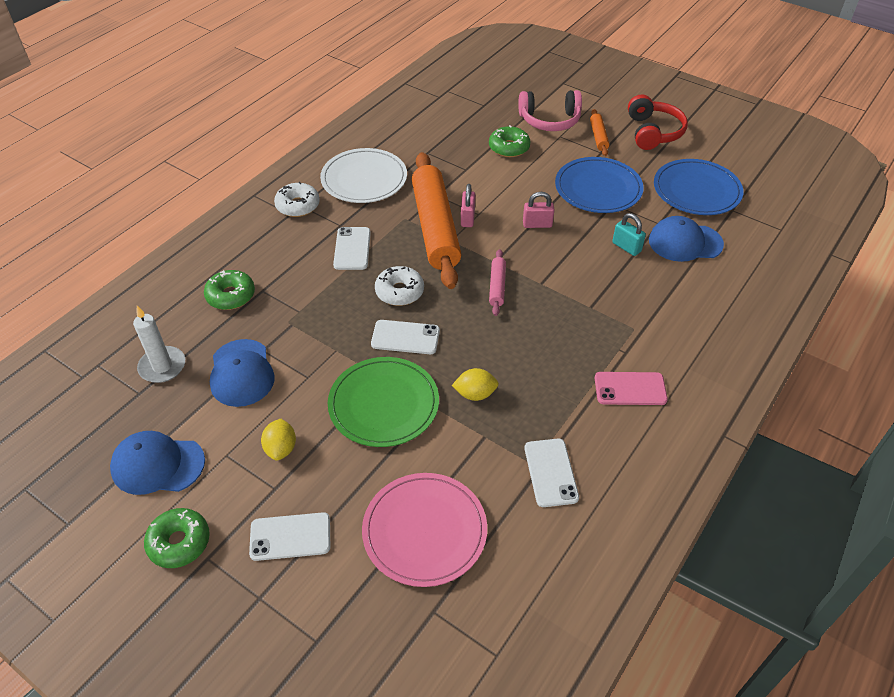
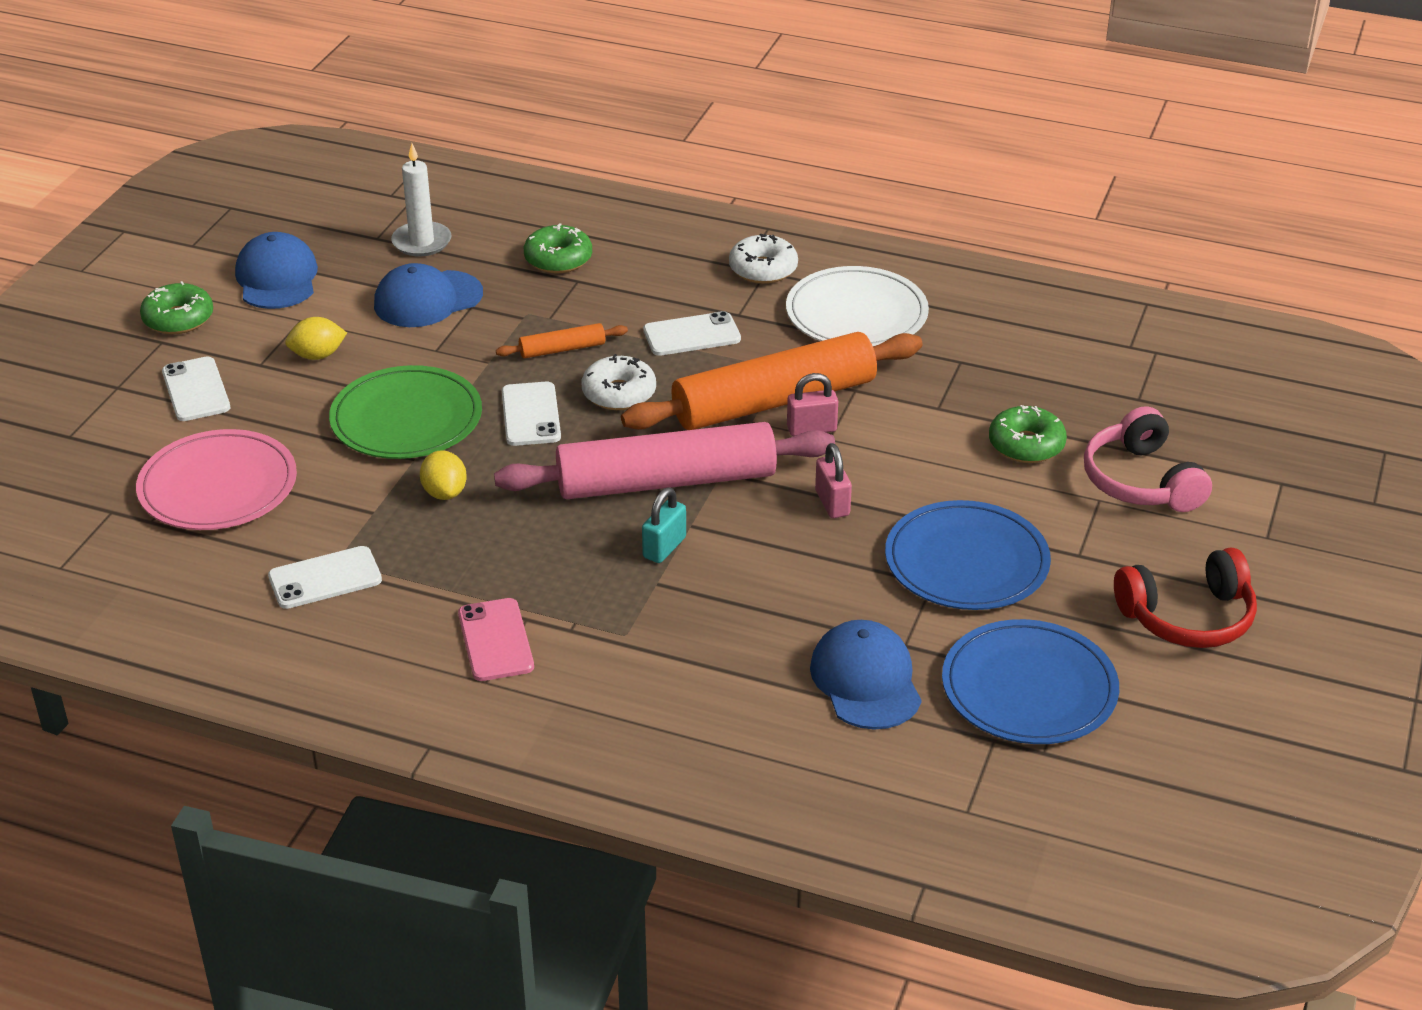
camera: 75 degrees right, 10 degrees down
(497, 286) = (666, 482): pink rolling pin -> pink rolling pin, size x2.34
(598, 137) = (1126, 546): orange rolling pin -> orange rolling pin (562, 349)
(626, 247) = (820, 610): turquoise padlock -> turquoise padlock (664, 547)

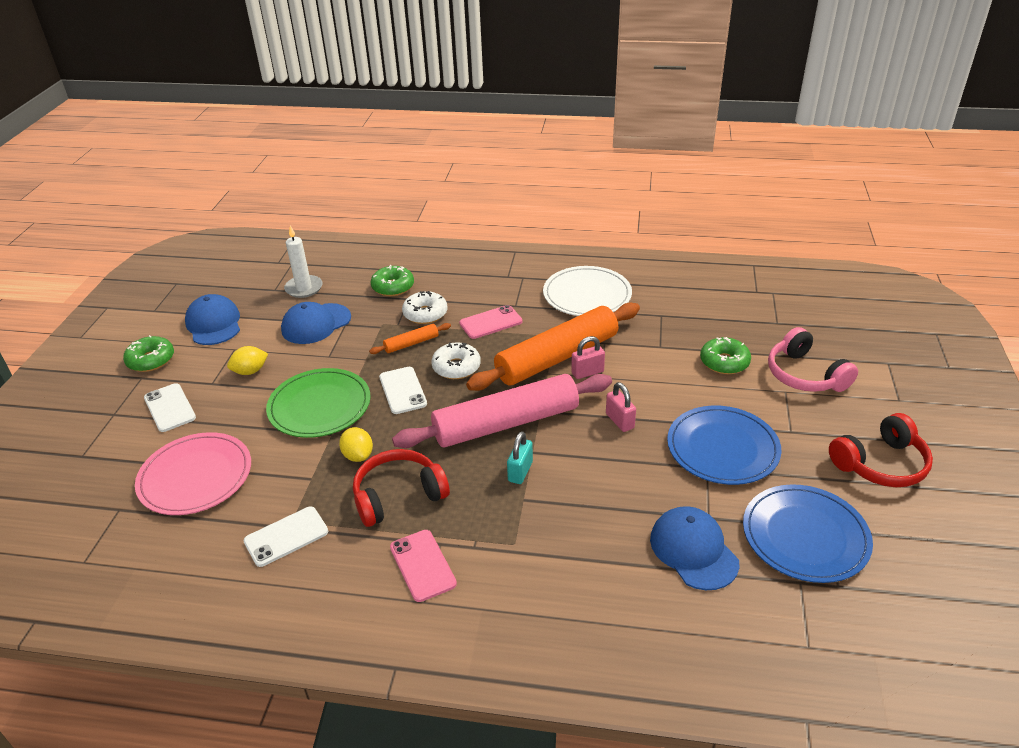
camera: 10 degrees left, 0 degrees up
(486, 552) = (398, 496): none -> red headphones
(692, 335) = (491, 322): white phone -> pink phone
(763, 269) = (521, 276): white donut -> white donut (425, 314)

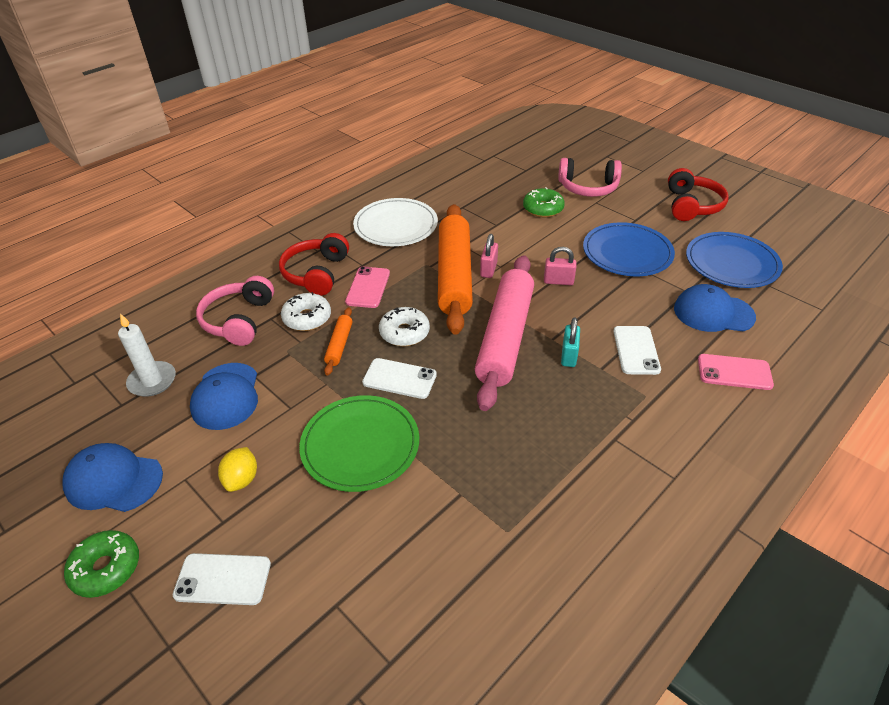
camera: 55 degrees left, 5 degrees up
(195, 476) = (370, 594): pink plate -> none
(286, 536) = (526, 545): white phone -> white phone (636, 350)
(358, 455) = (459, 446): yellow lemon -> none
(393, 287) = (239, 320): green donut -> pink headphones
(398, 496) = (536, 440): red headphones -> red headphones (316, 273)
(422, 565) = (632, 460): pink phone -> pink phone (734, 372)
(520, 471) = (569, 356): turquoise padlock -> turquoise padlock turned 45 degrees clockwise

